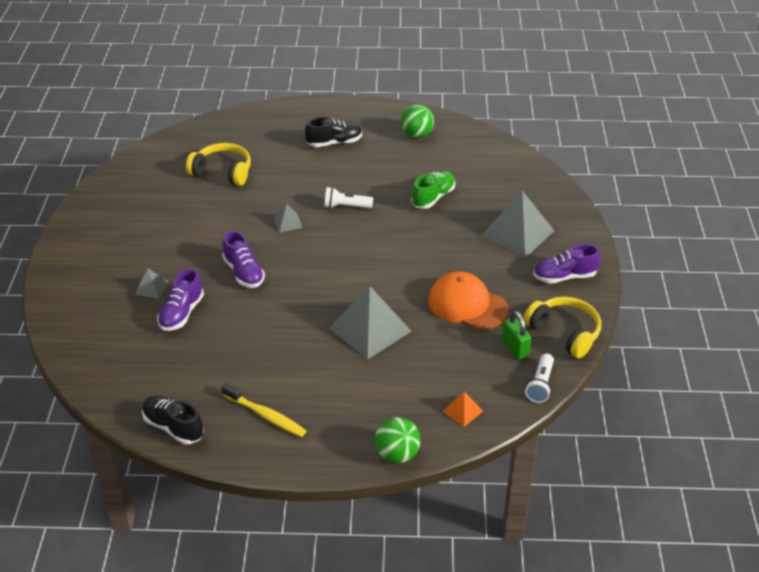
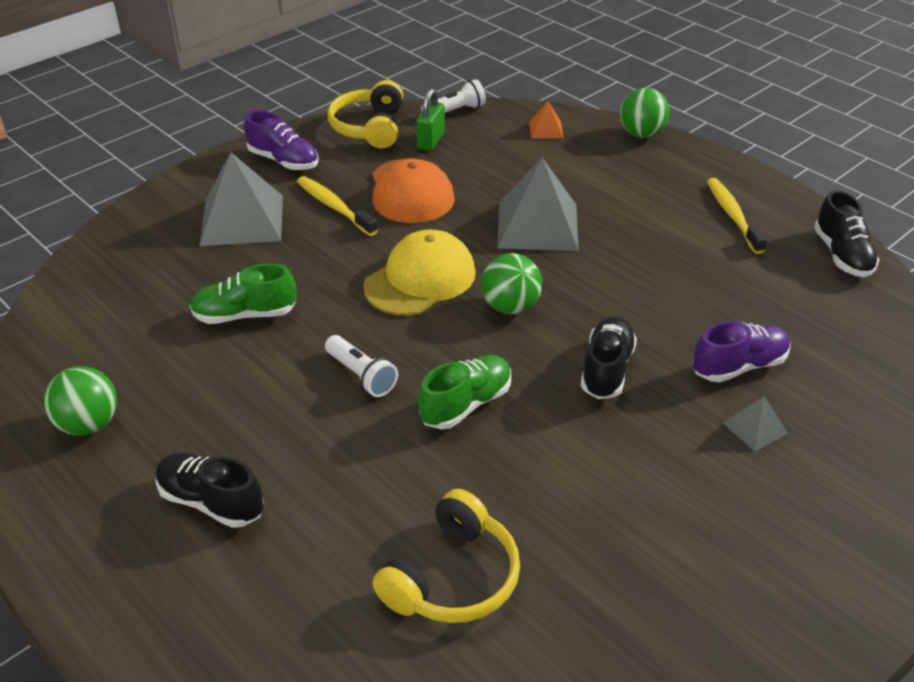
camera: 135 degrees left, 0 degrees up
(222, 172) = (452, 577): yellow headphones -> yellow headphones turned 120 degrees counterclockwise
(244, 273) = (606, 369): purple shoe -> black shoe
(288, 222) = (466, 404): grey pyramid -> green shoe
(324, 274) = (510, 306): none -> green ball
(385, 260) = (420, 279): none -> yellow cap
(489, 269) = (334, 207): none -> yellow toothbrush

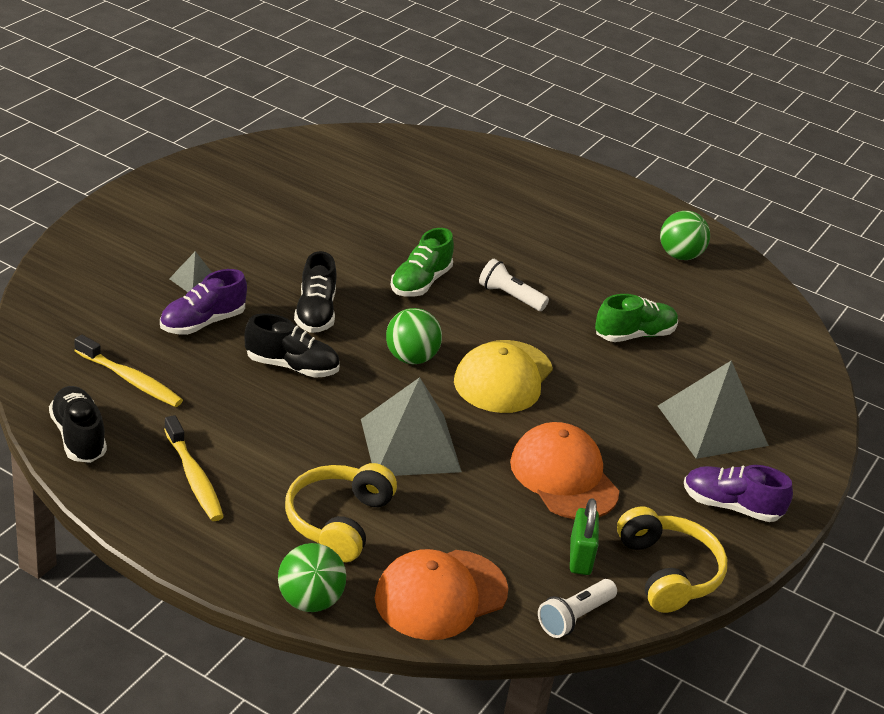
camera: 160 degrees right, 5 degrees down
(211, 501) = (562, 221): black shoe -> black shoe (292, 366)
(334, 207) = (633, 449): yellow toothbrush -> yellow toothbrush (130, 380)
(452, 577) = (393, 196): yellow headphones -> yellow headphones (338, 521)
(546, 130) = (440, 595): orange pyramid -> orange cap

